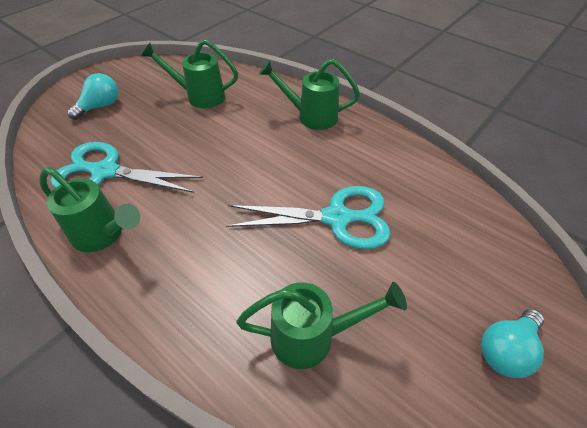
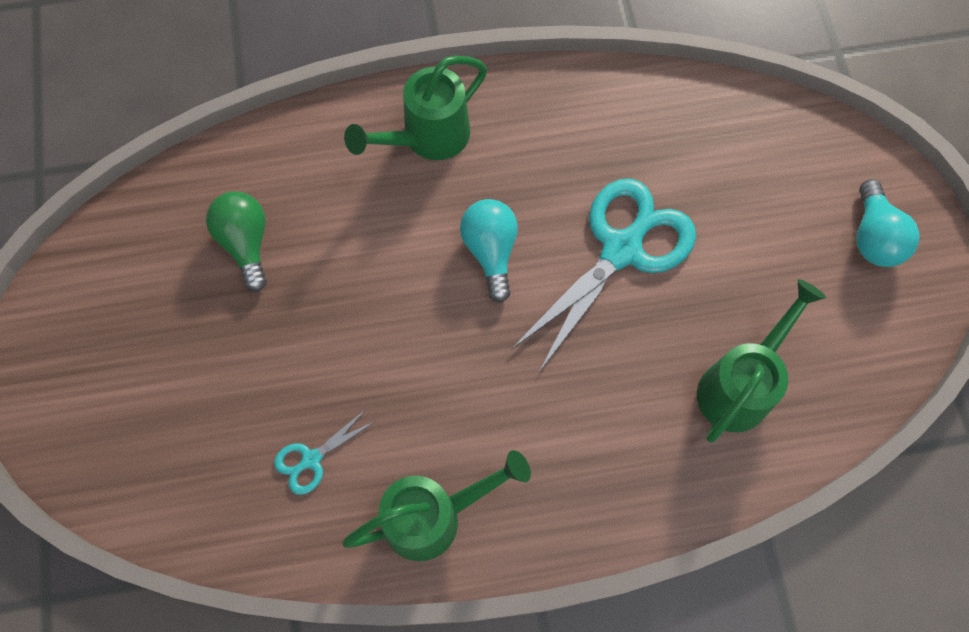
camera: 50 degrees left, 20 degrees up
(100, 106) = (137, 394): turquoise light bulb -> turquoise light bulb (491, 251)
(106, 172) = (311, 459): turquoise scissors -> turquoise scissors, size x0.44
(200, 96) = (246, 243): green watering can -> green light bulb

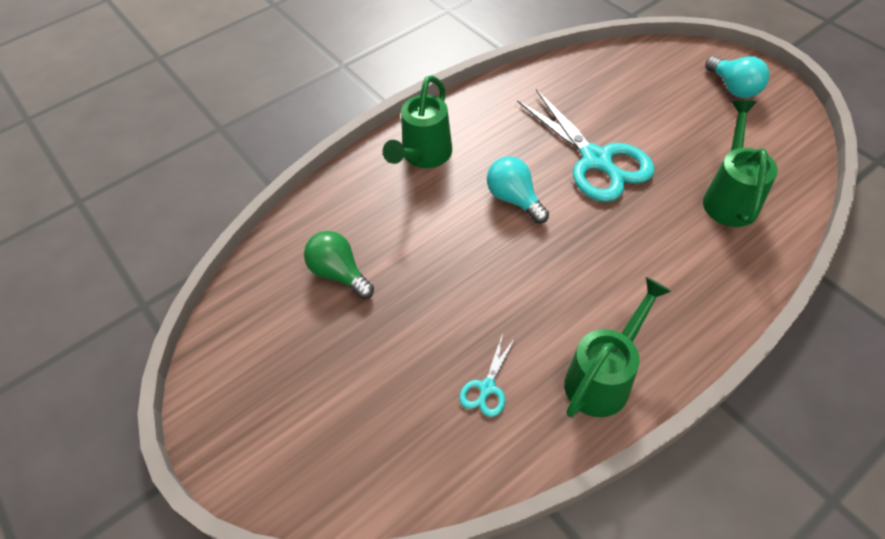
camera: 25 degrees left, 15 degrees down
(621, 250) = (596, 160): turquoise scissors -> turquoise scissors turned 135 degrees clockwise

